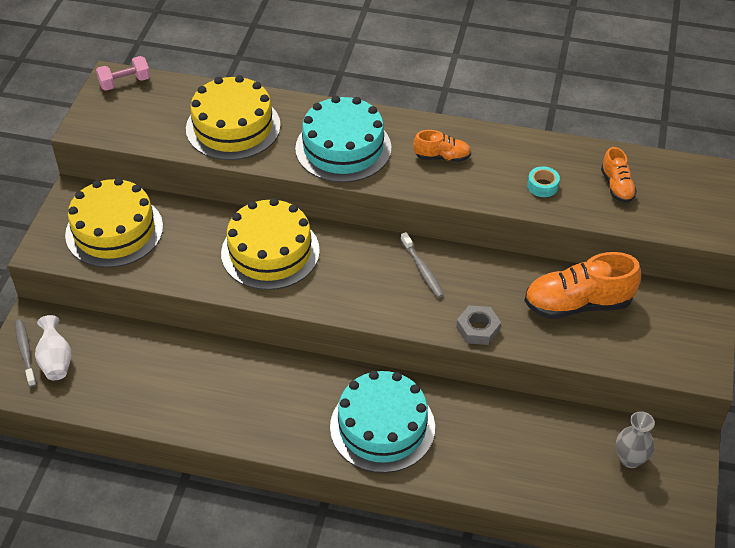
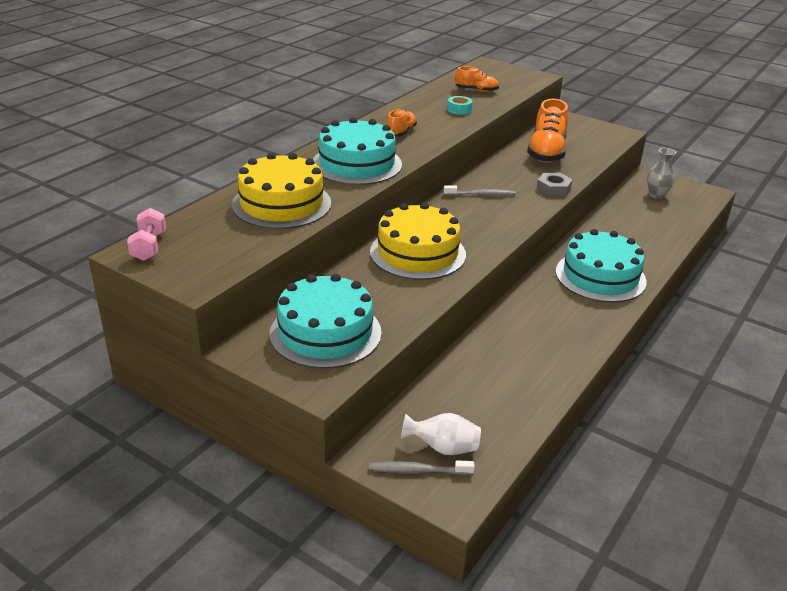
camera: 70 degrees left, 15 degrees down
(114, 230) = (325, 333): yellow cake -> turquoise cake

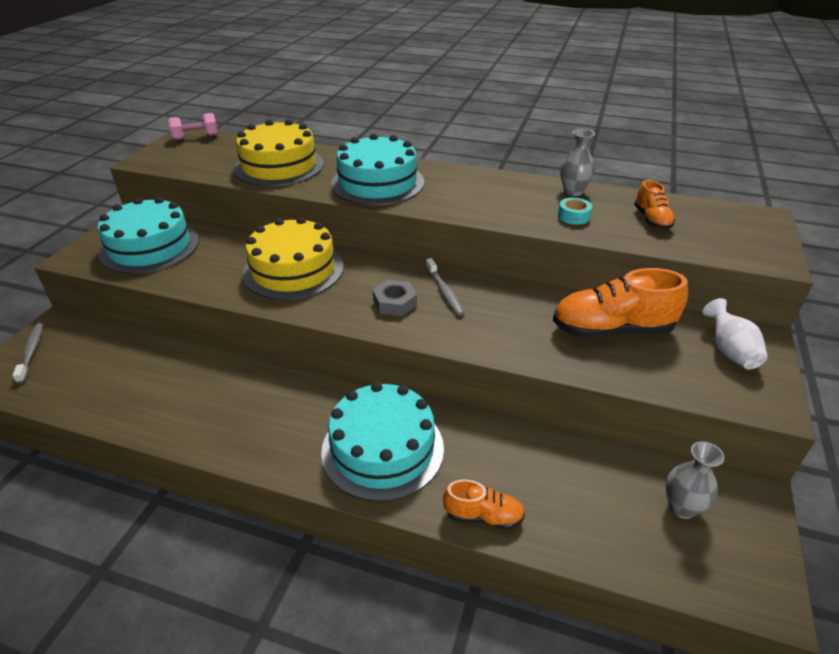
camera: 75 degrees right, 5 degrees up
(401, 132) = (473, 192): orange shoe -> orange shoe (483, 516)
(421, 101) = (573, 191): none -> grey vase
(443, 448) = (57, 361): white vase -> white vase (729, 351)
(553, 189) = (499, 346): grey nut -> grey nut (394, 303)

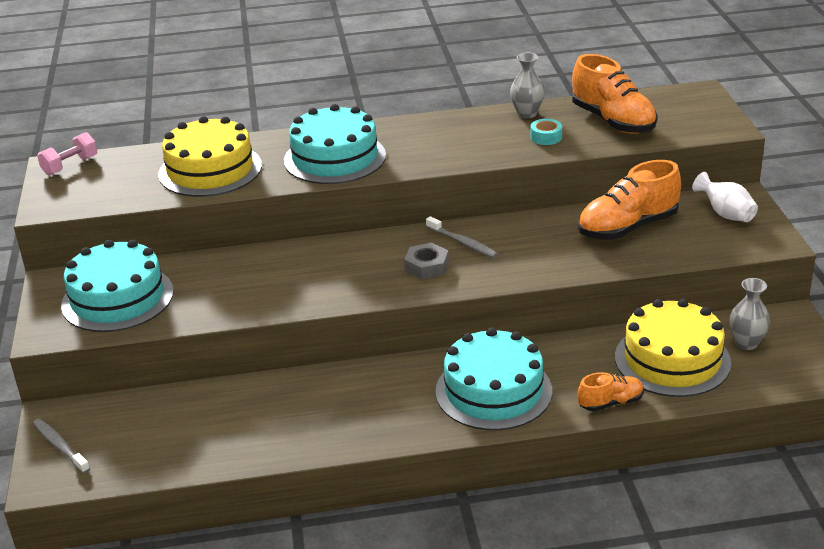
camera: 25 degrees left, 5 degrees down
(293, 270) = (299, 270): yellow cake -> yellow cake (672, 359)
(651, 220) = (613, 121): orange shoe -> orange shoe, size x1.86

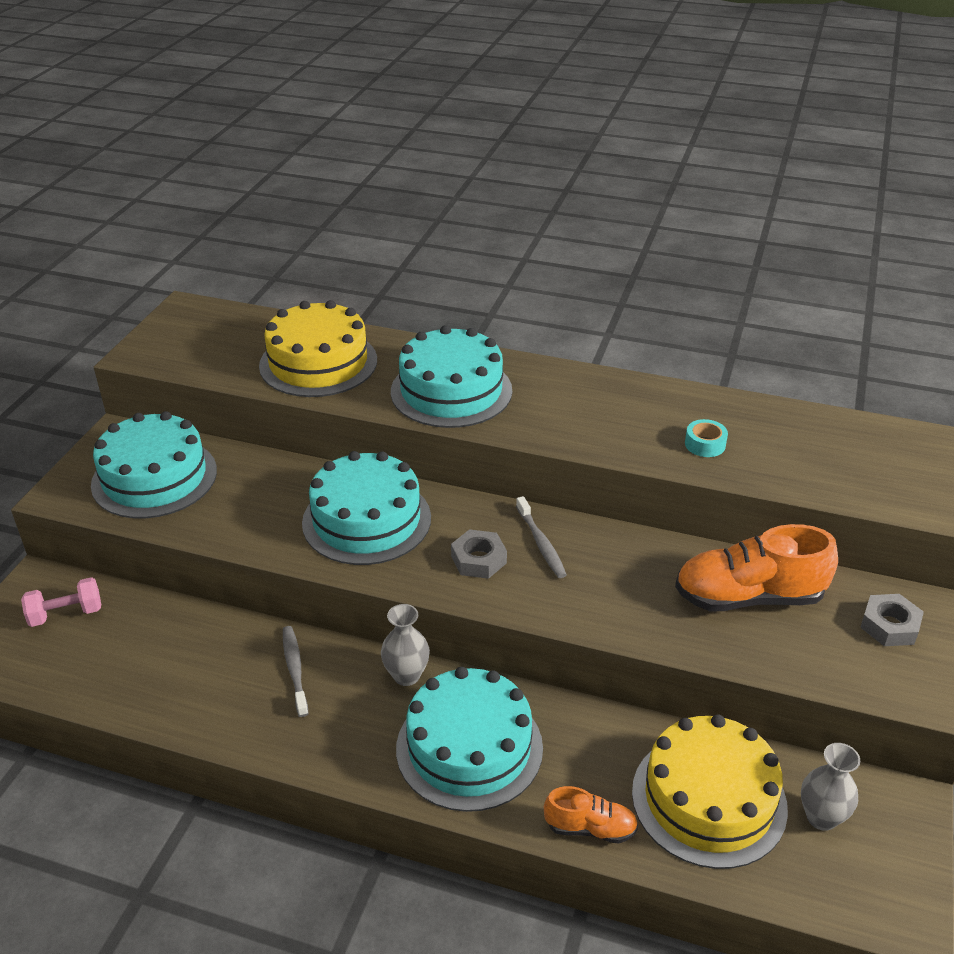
camera: 25 degrees right, 5 degrees up
(60, 446) = (16, 621): grey toothbrush -> grey toothbrush (295, 669)
(70, 165) = (199, 313): pink dumbbell -> pink dumbbell (66, 614)
(320, 270) = (366, 520): none -> turquoise cake
(527, 114) = (706, 404): grey vase -> grey vase (406, 675)
(613, 121) = (804, 450): orange shoe -> none
(725, 214) = (889, 626): white vase -> grey nut

